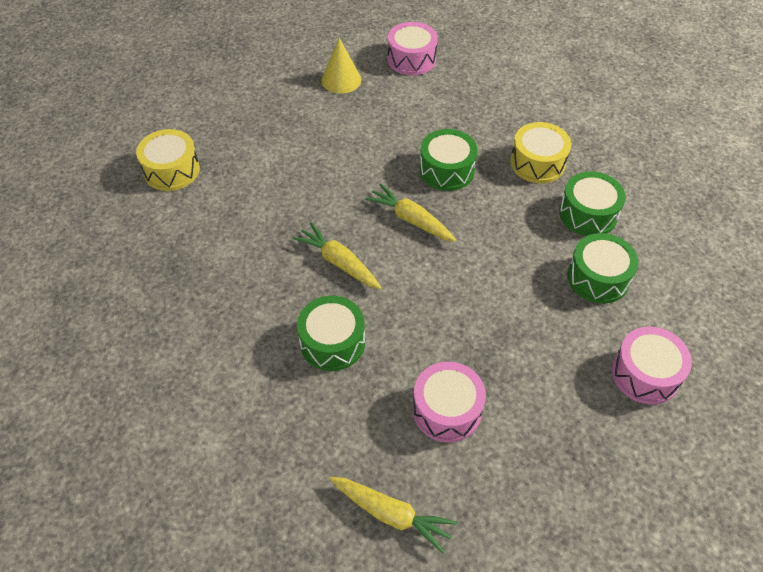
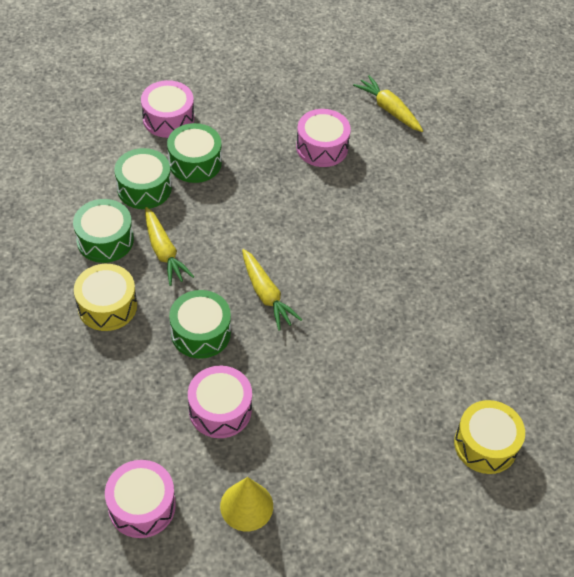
camera: 160 degrees left, 0 degrees up
(332, 342) = (384, 218): green drum -> green drum (195, 162)
(339, 262) = (351, 279): yellow carrot -> yellow carrot (164, 252)
(395, 125) = (220, 410): none -> pink drum

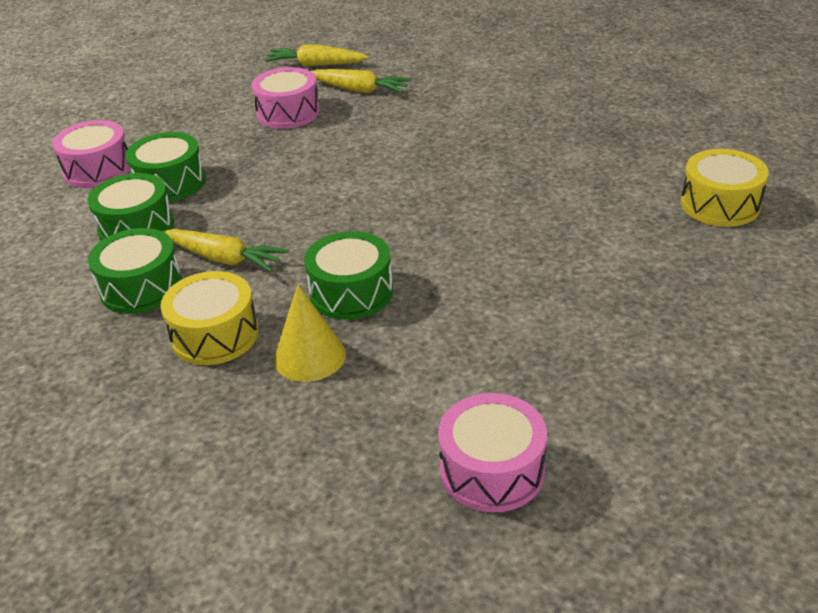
camera: 35 degrees left, 15 degrees down
(220, 410) = (457, 335): pink drum -> none
(246, 506) = (597, 388): yellow cone -> yellow cone (309, 356)
(266, 295) = (378, 228): yellow carrot -> yellow carrot (359, 90)

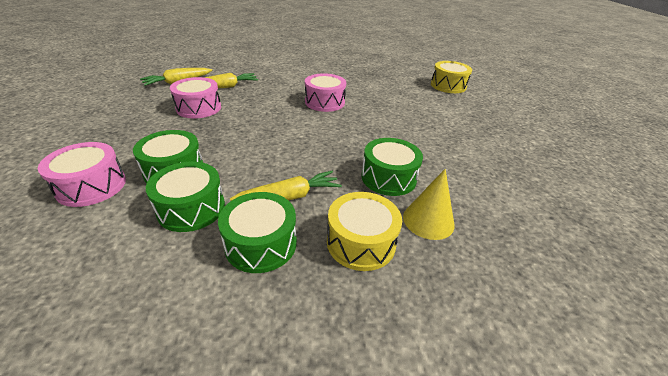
camera: 50 degrees left, 0 degrees up
(492, 470) = (582, 220): pink drum -> pink drum (324, 102)

